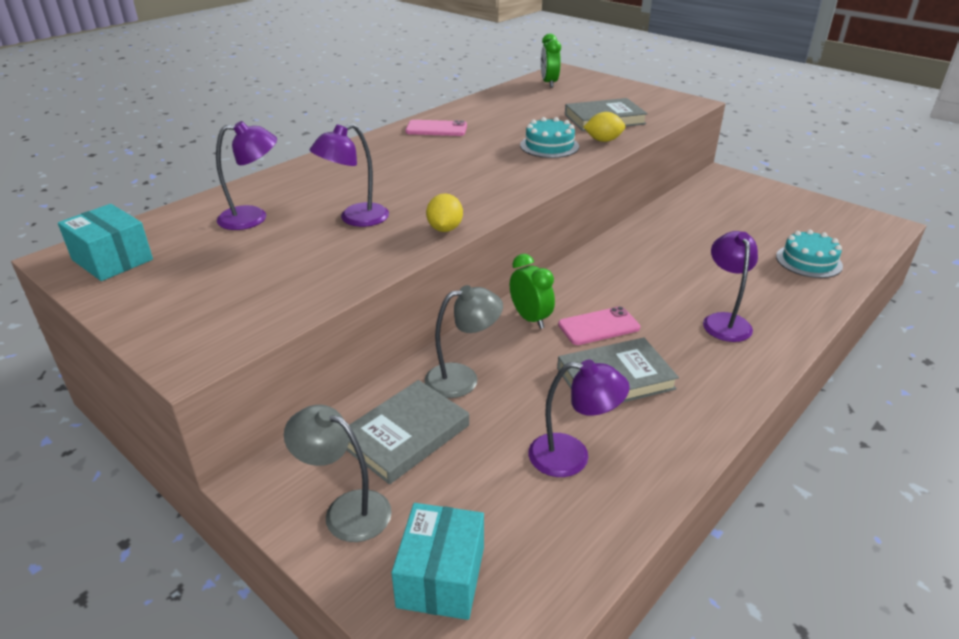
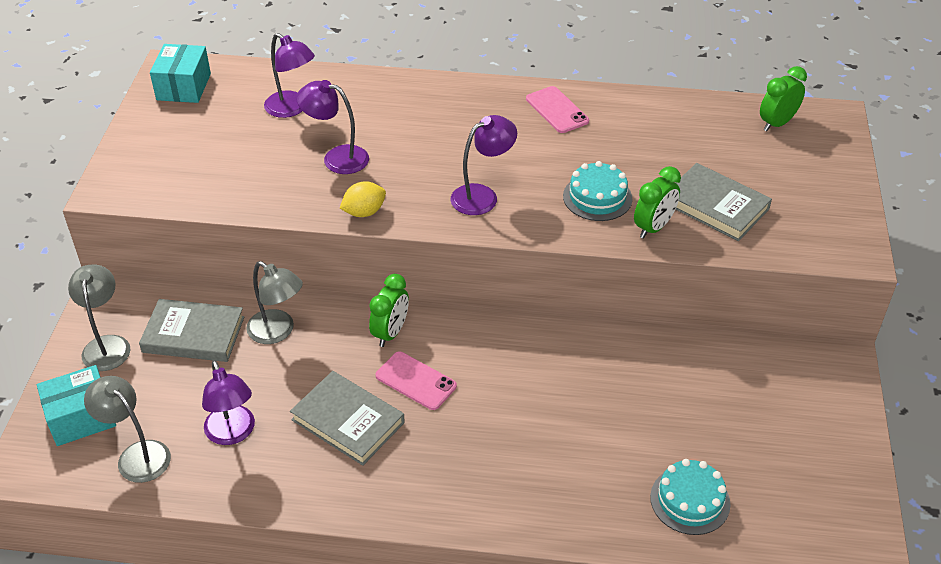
camera: 55 degrees right, 10 degrees up
(543, 545) = (137, 455): none -> grey lamp
(603, 140) = (653, 228): yellow lemon -> green clock
(724, 321) = (500, 465): purple lamp -> purple lamp (482, 196)

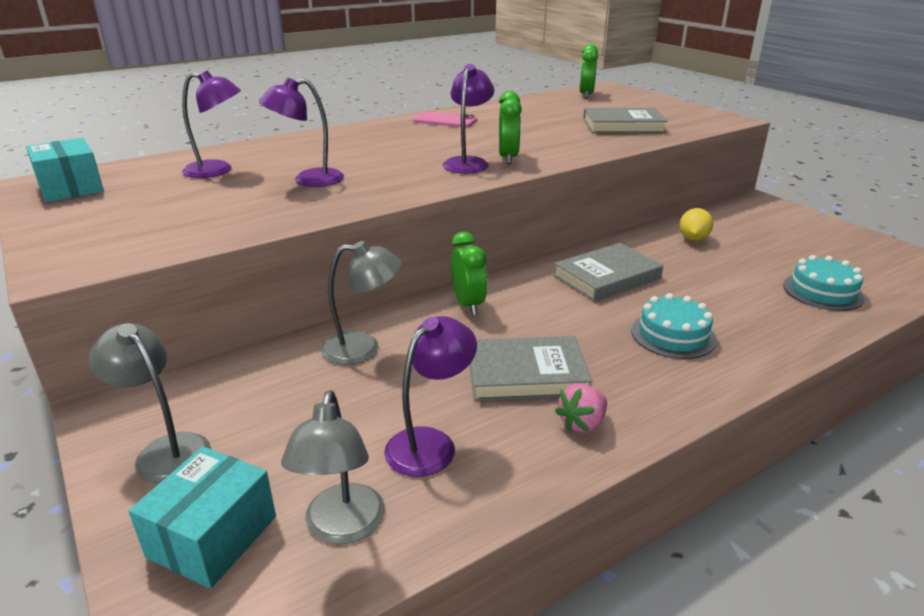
camera: 40 degrees left, 15 degrees down
(137, 455) = (342, 528): grey lamp -> grey lamp turned 90 degrees counterclockwise
(193, 335) = (271, 391): grey book -> grey book (607, 277)
(233, 433) = (430, 443): purple lamp -> purple lamp turned 75 degrees counterclockwise
(330, 481) = (582, 423): none -> pink strawberry
(364, 212) = (387, 196): yellow lemon -> yellow lemon (693, 239)
(416, 381) = (537, 322): pink phone -> none
(597, 197) = (547, 142): turquoise cake -> turquoise cake (673, 335)
(653, 228) = (608, 142): green clock -> green clock (508, 158)

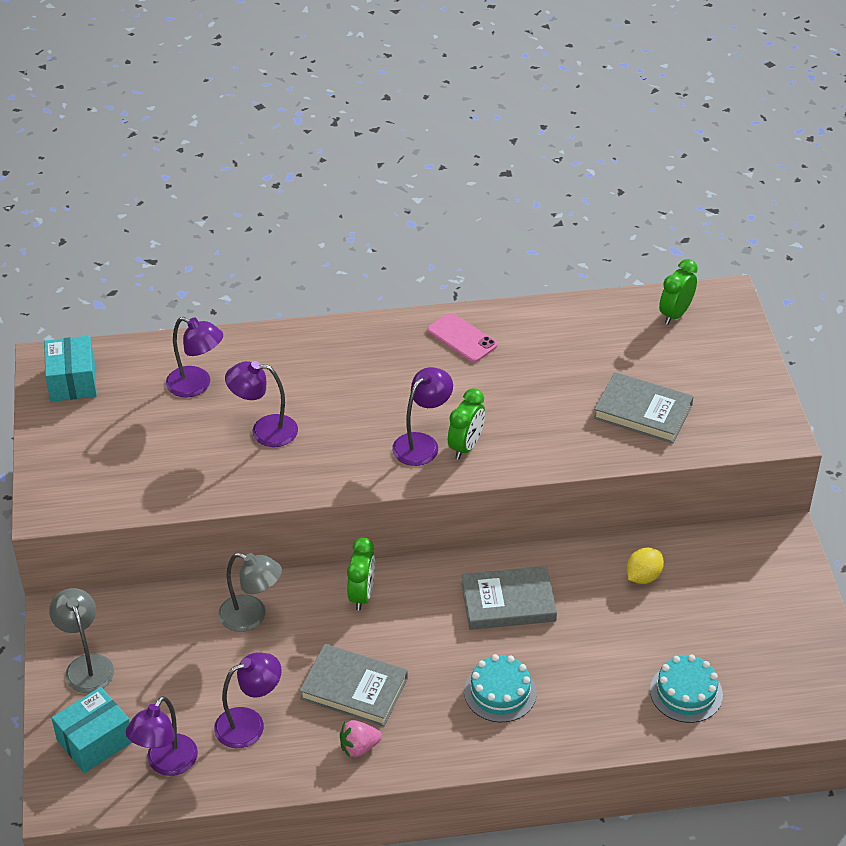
camera: 25 degrees right, 15 degrees up
(342, 528) = (166, 764): grey lamp -> purple lamp

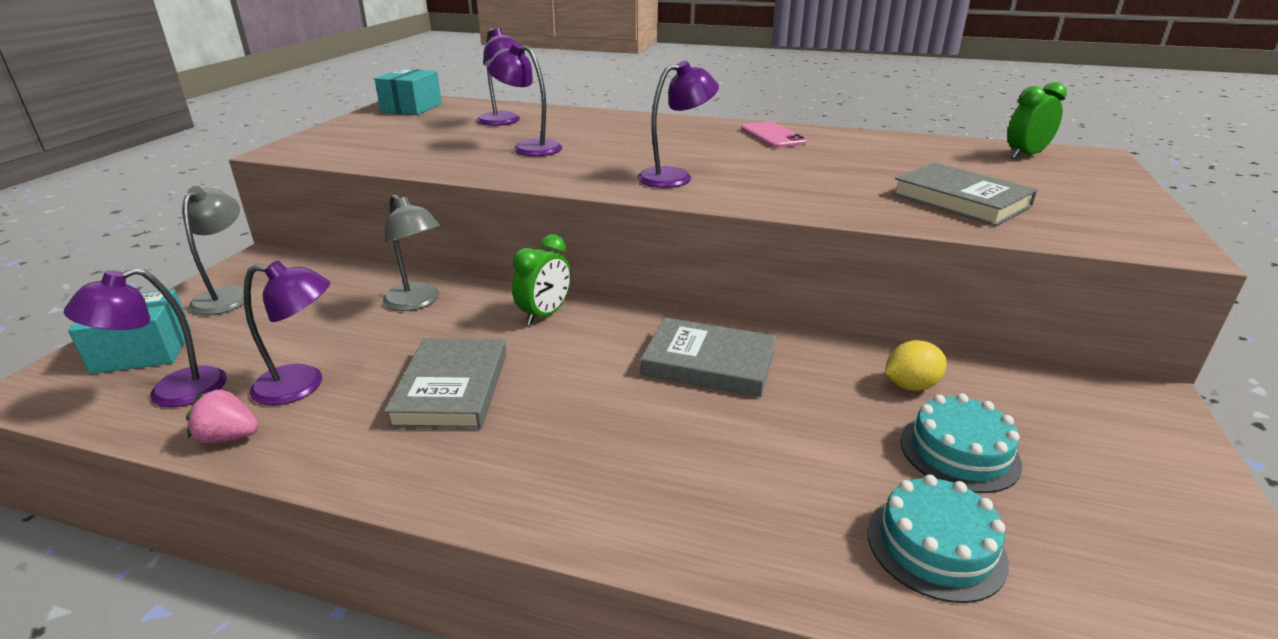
camera: 25 degrees right, 15 degrees down
(354, 688) = (452, 389): grey book -> grey book turned 45 degrees clockwise
(359, 747) = (391, 450): pink strawberry -> pink strawberry (229, 437)
(466, 446) = (722, 186): green clock -> none
(500, 692) = (630, 449): turquoise cake -> turquoise cake (959, 452)

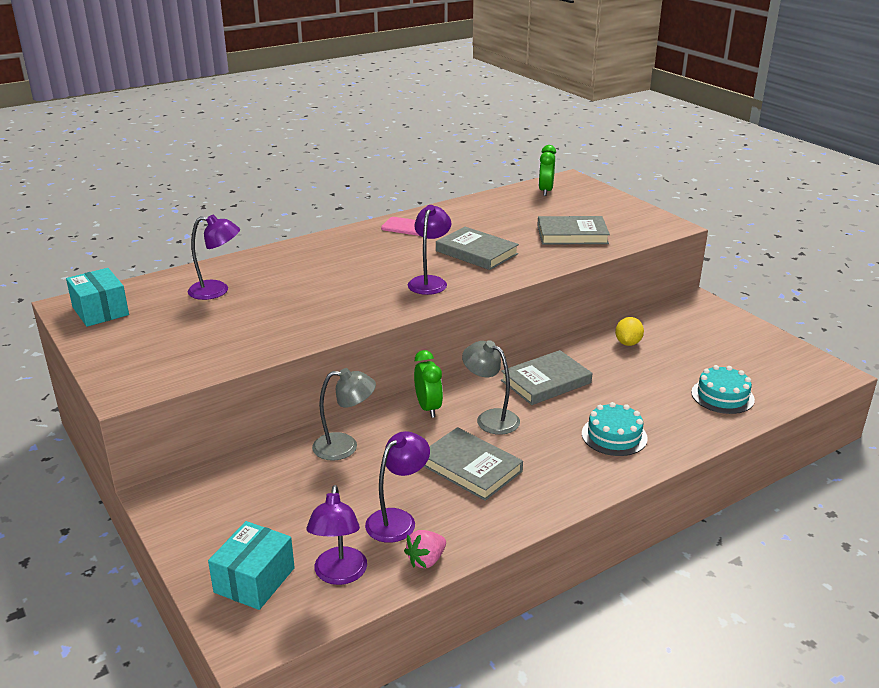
camera: 50 degrees left, 0 degrees up
(227, 295) = (209, 524): grey lamp -> grey lamp (490, 418)
(529, 147) = (295, 302): purple lamp -> none
(789, 174) = (476, 252): none -> grey book
(959, 452) = (681, 359): turquoise cake -> turquoise cake (614, 436)

